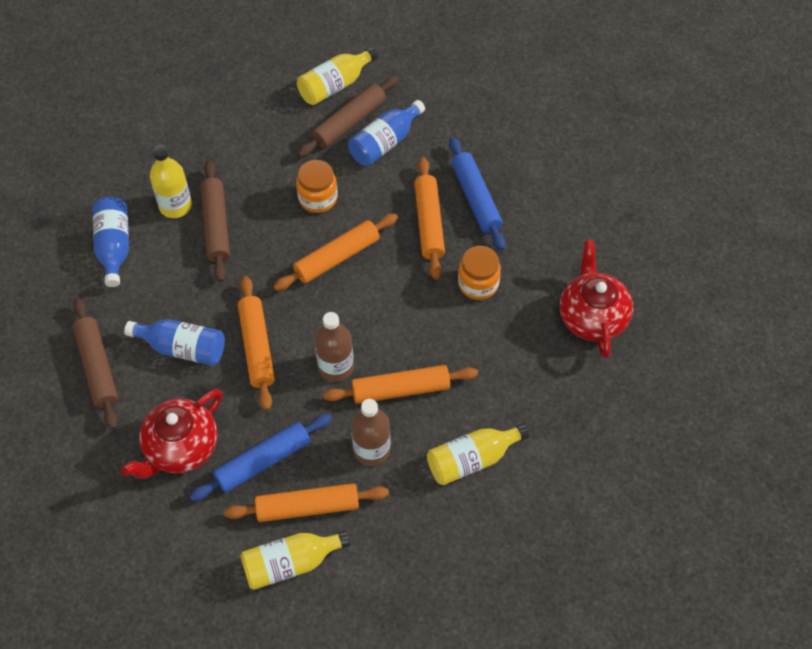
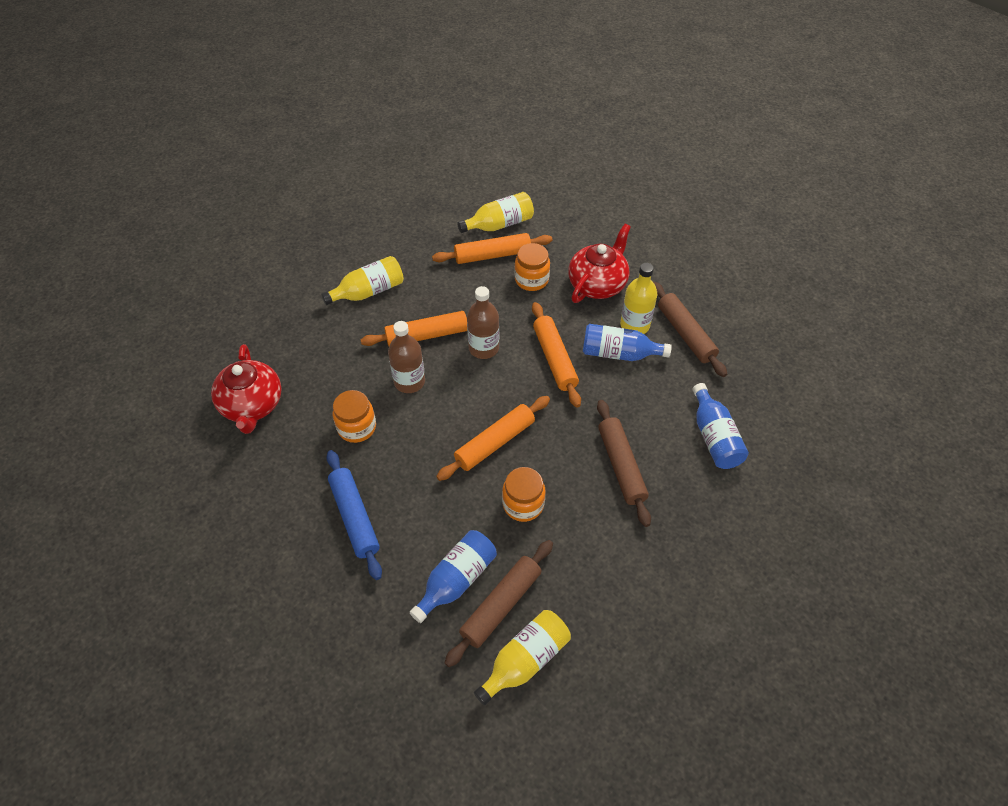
camera: 175 degrees right, 5 degrees down
(175, 206) = (669, 484): yellow bottle -> yellow bottle (634, 325)
(263, 461) = (531, 280): blue rolling pin -> orange jar
(371, 450) = (448, 292): brown bottle -> brown bottle (409, 381)
(429, 223) = (404, 485): orange rolling pin -> none

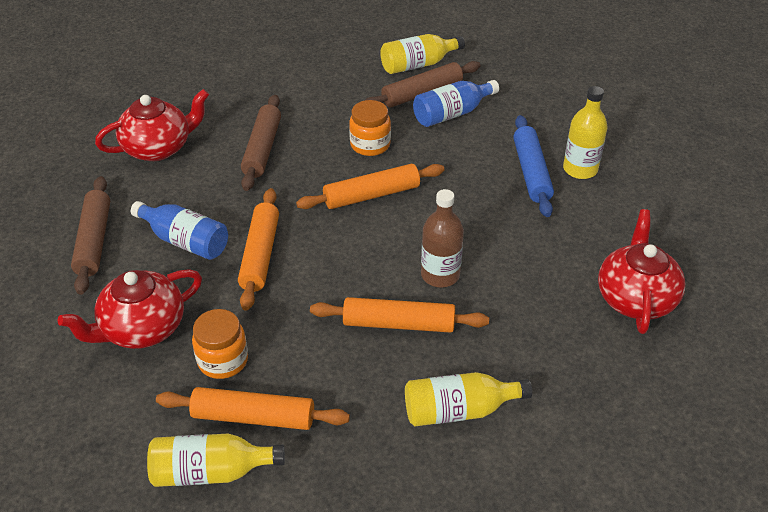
camera: 160 degrees left, 10 degrees down
(357, 427) = (513, 244): orange jar -> none
(483, 348) = (335, 288): brown bottle -> none
(634, 325) = (141, 266): yellow bottle -> yellow bottle (580, 169)
(714, 437) = (159, 148): blue bottle -> red teapot

